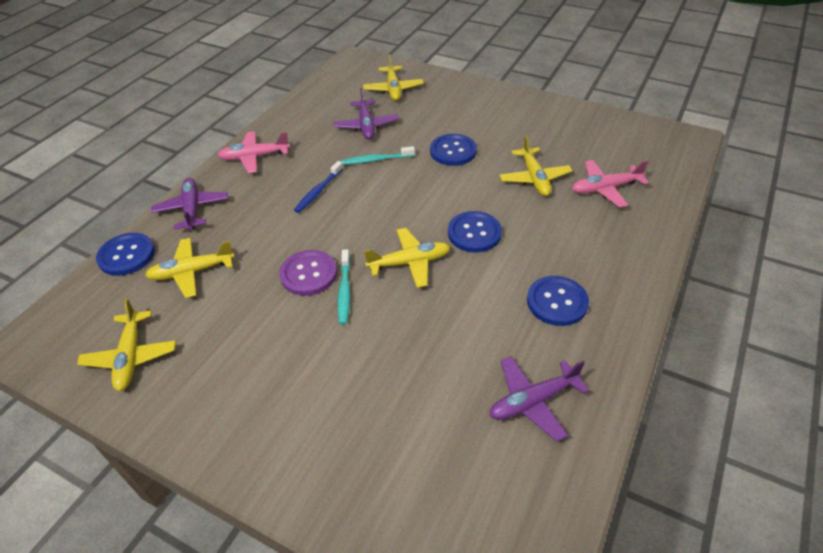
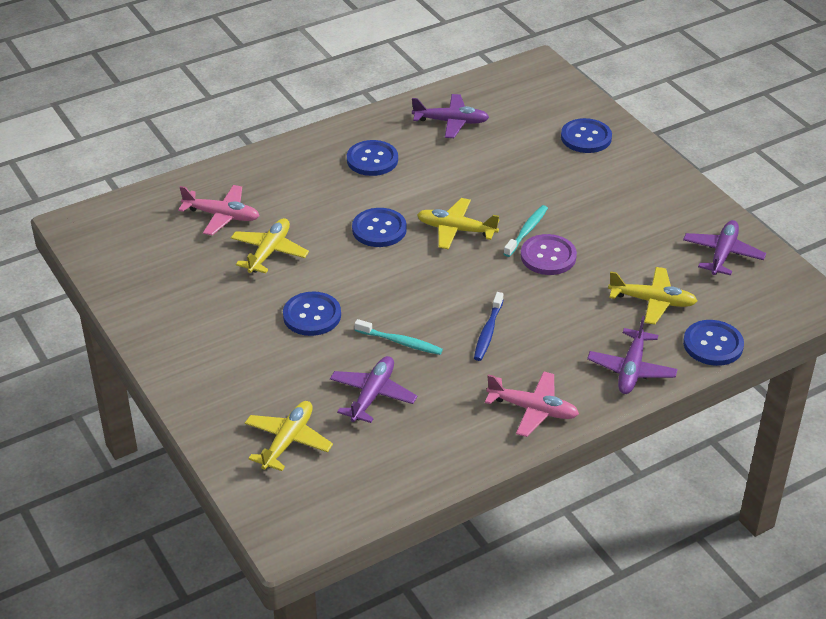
camera: 150 degrees left, 5 degrees down
(130, 357) = (723, 254): yellow plane -> purple plane
(318, 191) = (488, 332): blue toothbrush -> blue toothbrush turned 135 degrees clockwise
(356, 465) = (586, 137): none -> blue button

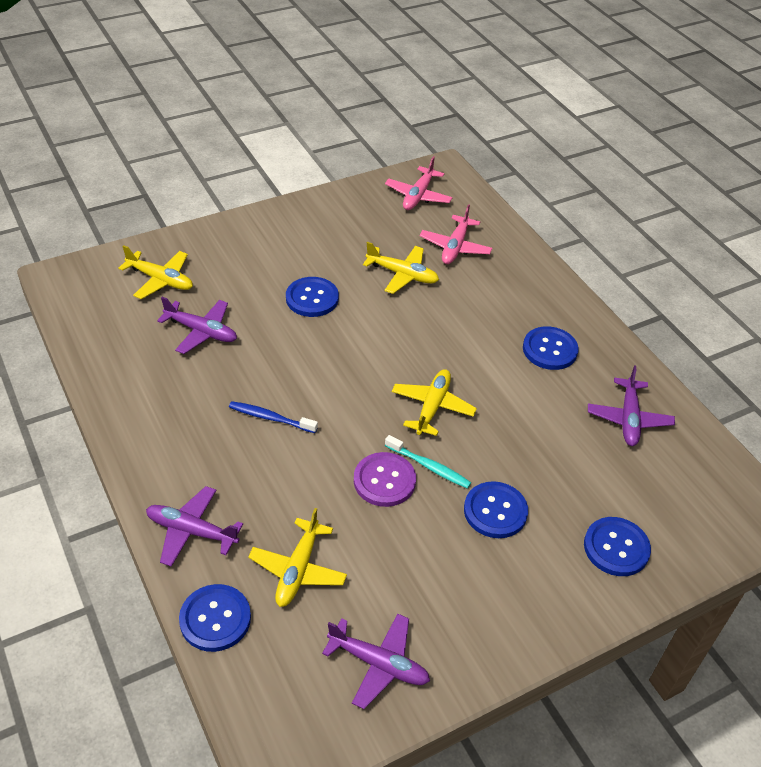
camera: 90 degrees right, 5 degrees up
(379, 229) = (434, 348): blue button -> blue button (495, 511)
(400, 342) = (267, 354): turquoise toothbrush -> none
(533, 410) = (154, 441): pink plane -> pink plane (418, 196)

